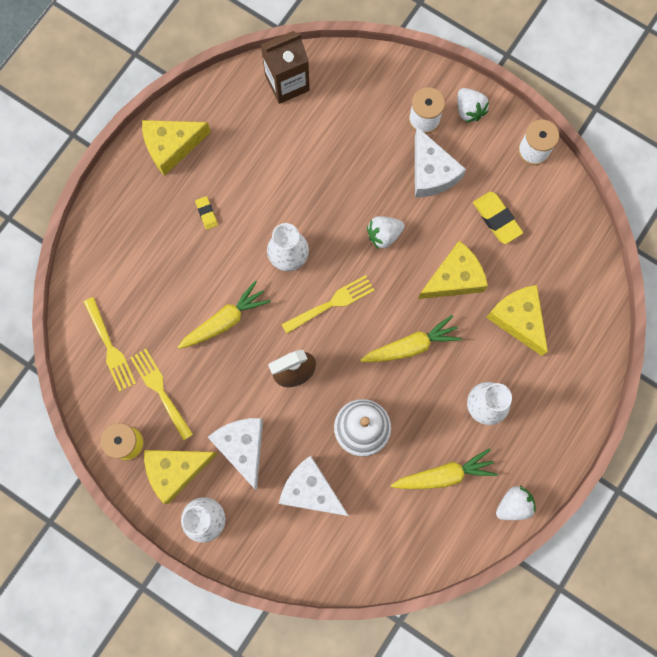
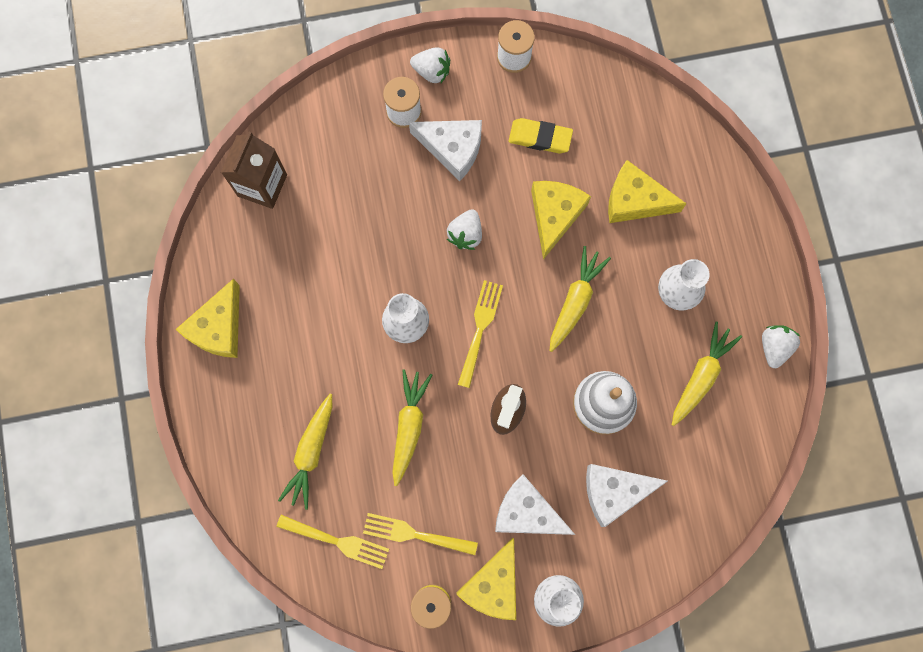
camera: 45 degrees left, 0 degrees up
(149, 277) = (311, 453): none -> yellow carrot
(206, 213) = (305, 354): yellow eraser -> none

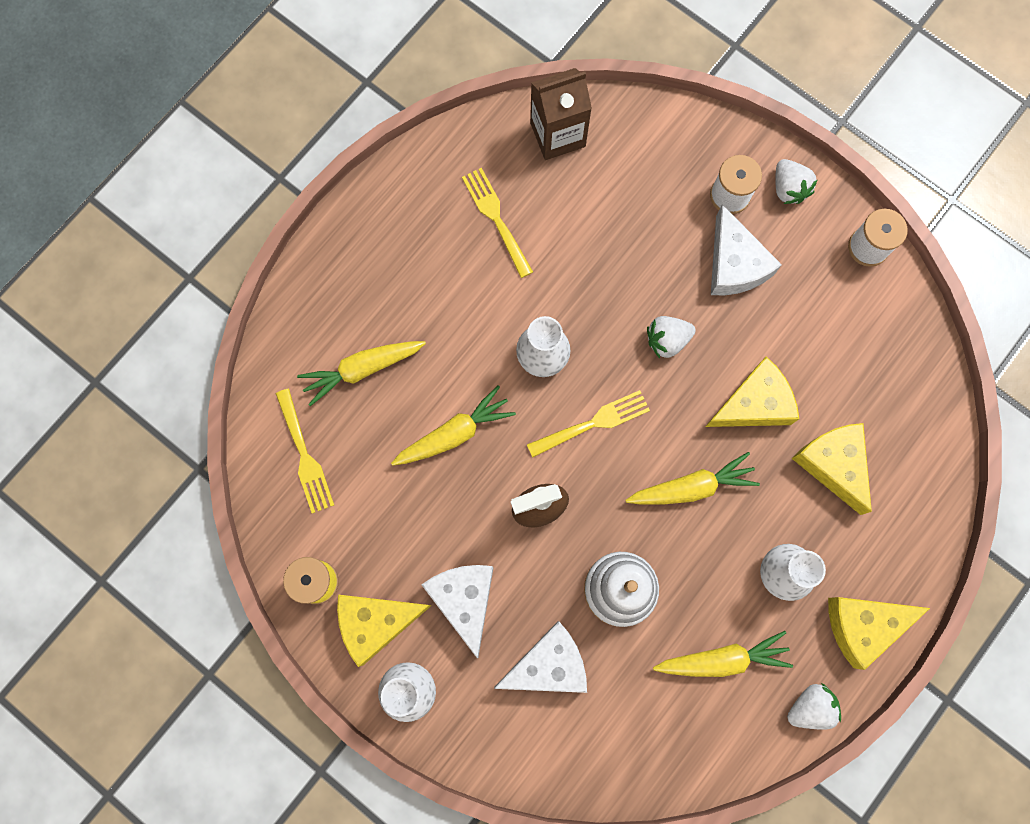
camera: 50 degrees right, 0 degrees up
(219, 328) = (404, 204): yellow cheese -> yellow cheese (863, 625)
(415, 534) = (364, 517): yellow fork -> yellow fork (496, 218)
(540, 137) = (814, 331): yellow eraser -> none
(614, 491) = (548, 664): white cheese -> white cheese turned 120 degrees clockwise

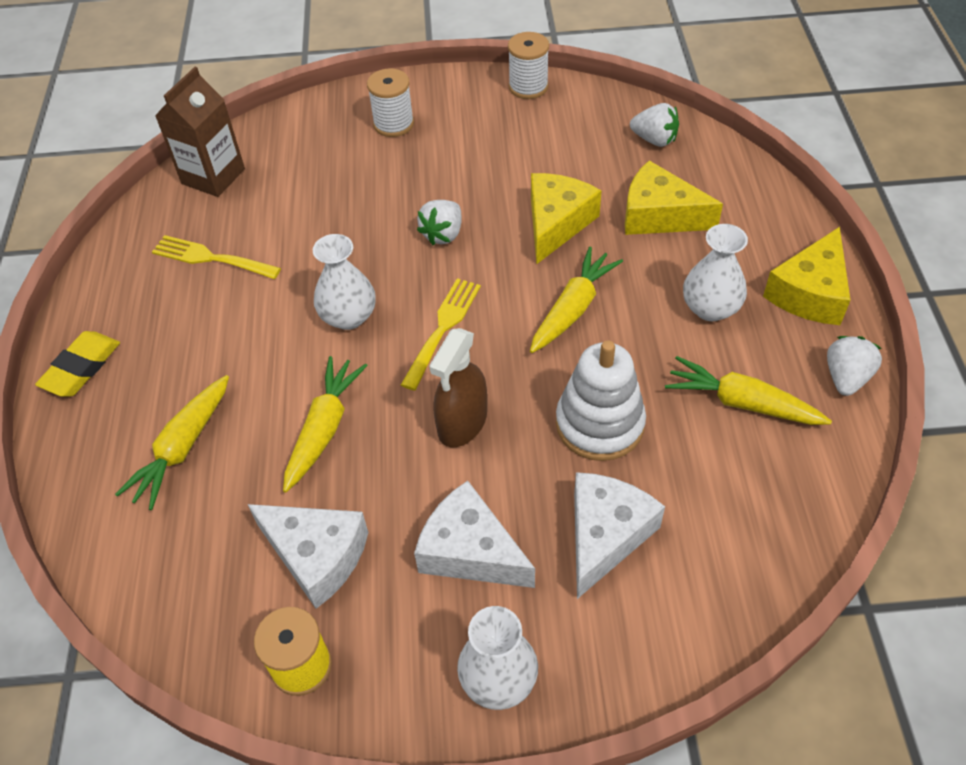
camera: 40 degrees left, 25 degrees down
(304, 455) = (184, 563): yellow fork -> none
(348, 245) = (81, 367): none -> yellow eraser
(376, 622) = (402, 647): yellow cheese -> none
(723, 659) = (741, 403): yellow carrot -> yellow carrot turned 105 degrees counterclockwise
(734, 264) = (443, 157): white cheese -> white cheese (316, 556)
(788, 188) = (433, 94): white strawberry -> white strawberry (654, 140)

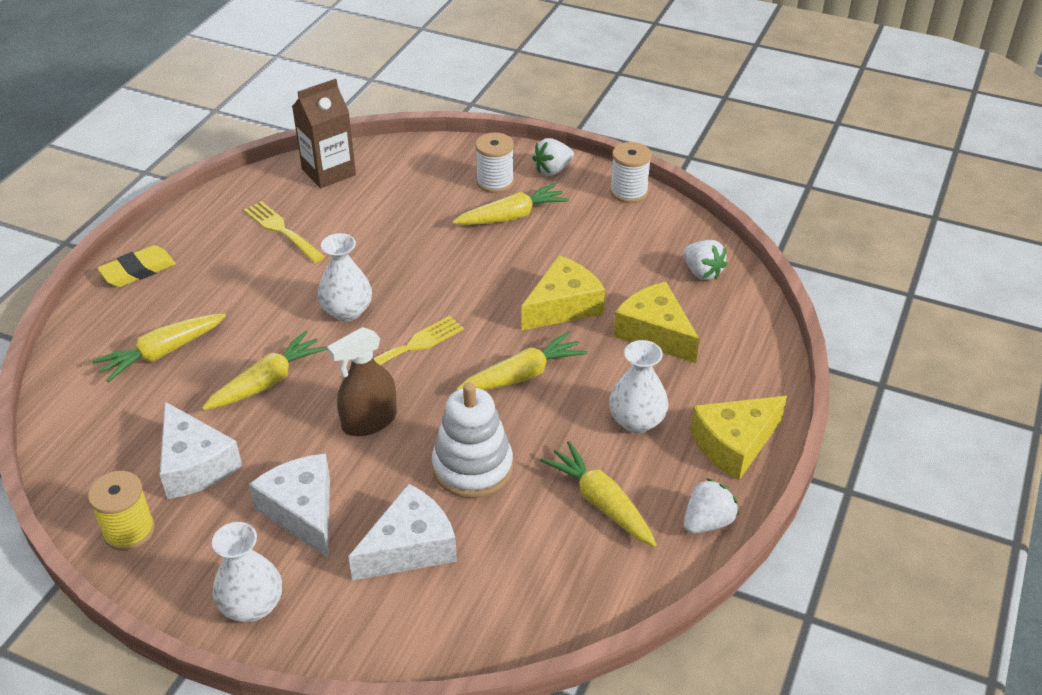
camera: 25 degrees right, 10 degrees down
(437, 152) = (512, 216): none -> yellow carrot
(443, 234) = (466, 279): white strawberry -> white strawberry (553, 170)

